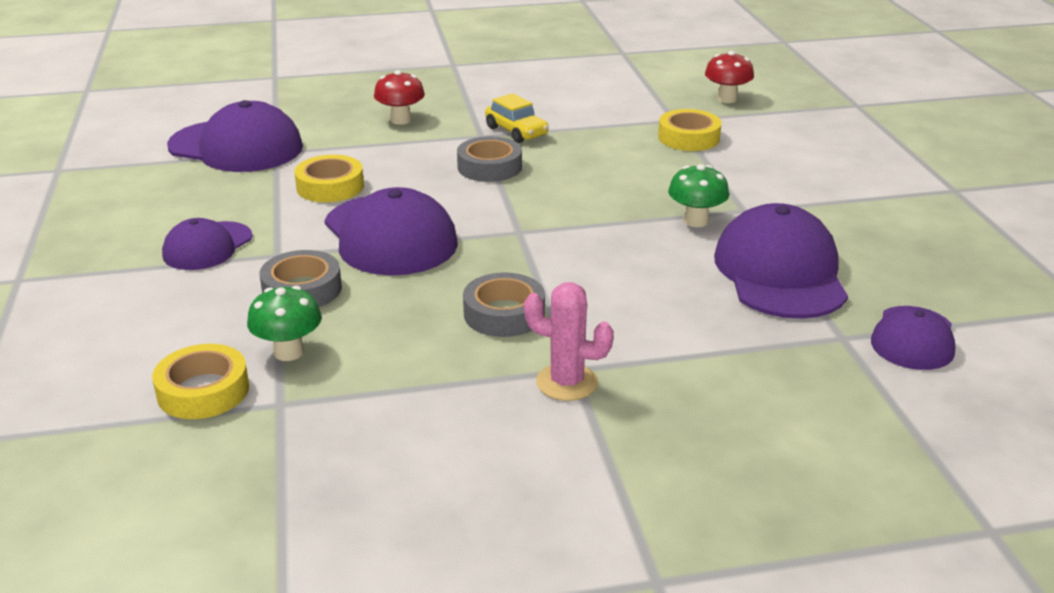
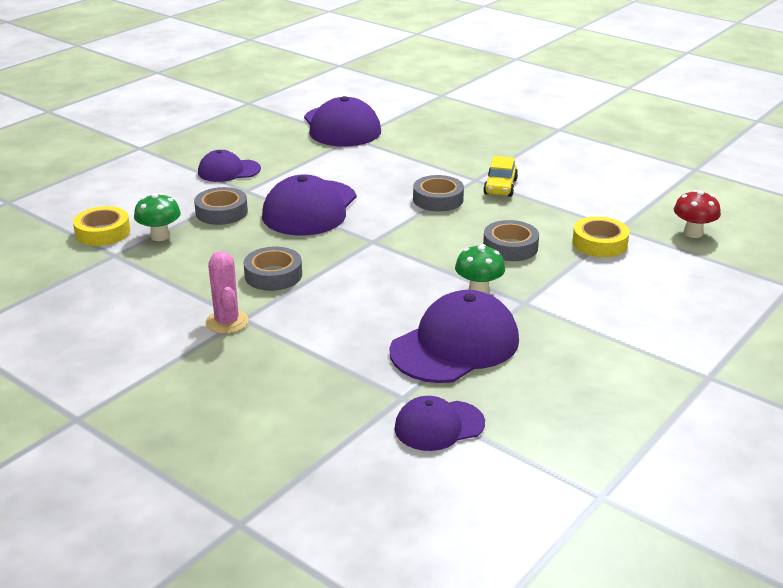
camera: 50 degrees right, 0 degrees up
(330, 186) = (338, 169): yellow tape -> none
(401, 120) = (452, 150): red mushroom -> none
(637, 174) = (510, 247): none -> grey tape

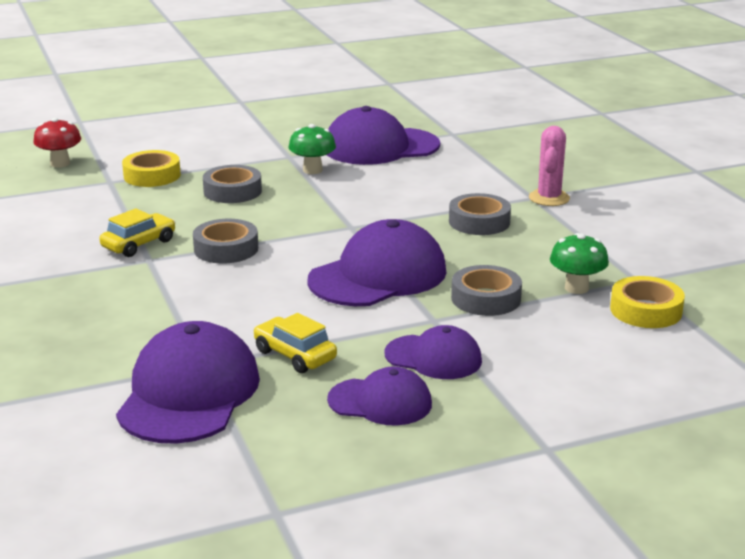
camera: 150 degrees left, 5 degrees down
(309, 153) = (295, 355): none -> yellow car
(439, 426) = (444, 119): purple cap -> purple cap (380, 402)

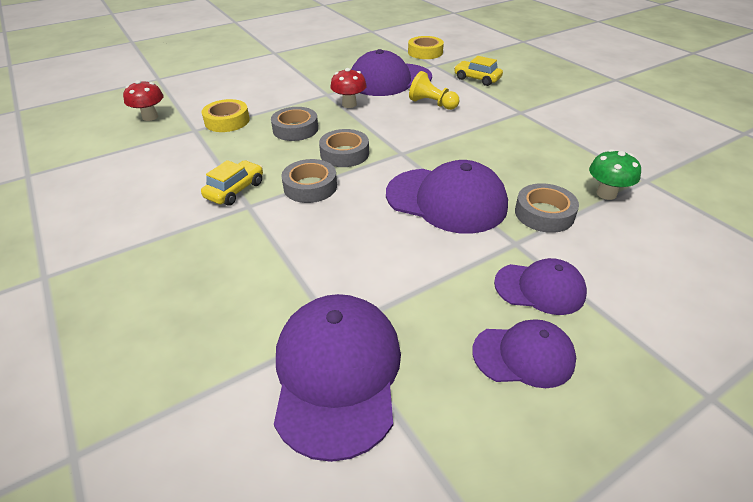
camera: 10 degrees left, 15 degrees up
(295, 355) = (417, 304): yellow car -> yellow car (477, 79)
(312, 170) = (349, 104): green mushroom -> red mushroom
(378, 276) = (446, 200): purple cap -> purple cap turned 75 degrees clockwise
(421, 179) = (432, 104): none -> yellow pawn
(479, 222) = (495, 138): grey tape -> grey tape (344, 154)
(549, 198) = (532, 111): pink cactus -> none
(646, 310) = (673, 210): yellow tape -> yellow tape (425, 52)

